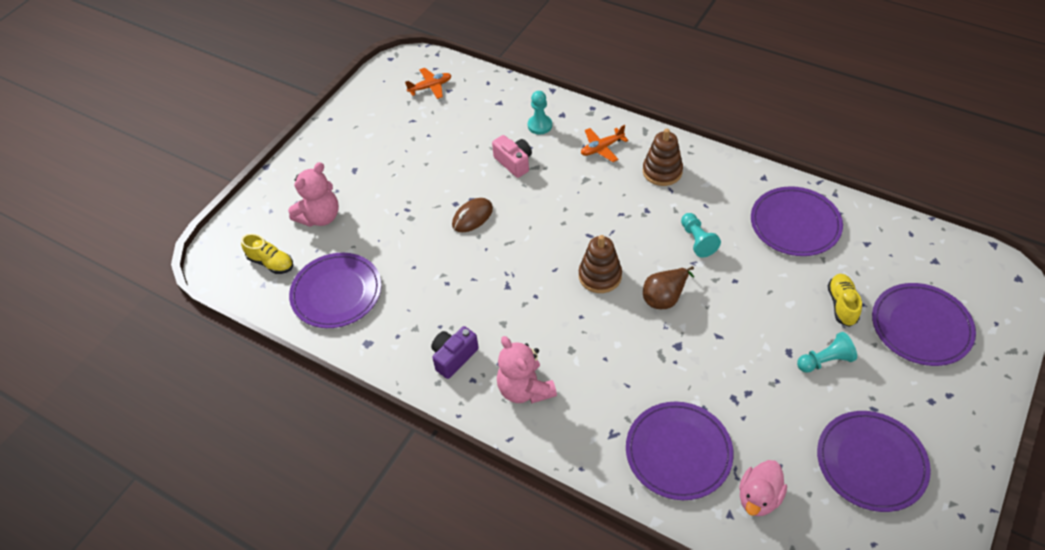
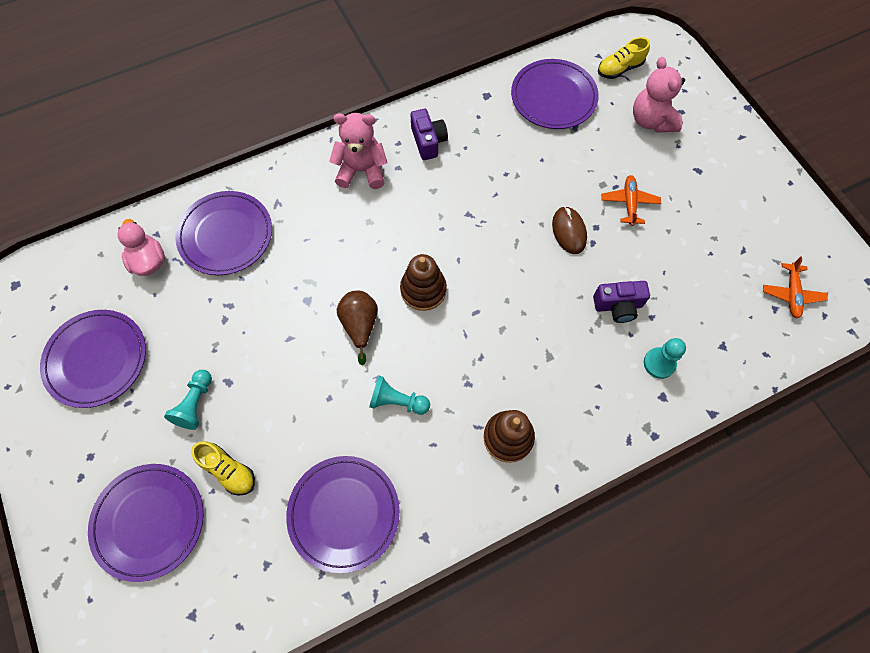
camera: 120 degrees right, 15 degrees up
(514, 162) = (618, 306): pink camera -> purple camera
(602, 148) = (583, 402): orange plane -> orange plane (629, 203)

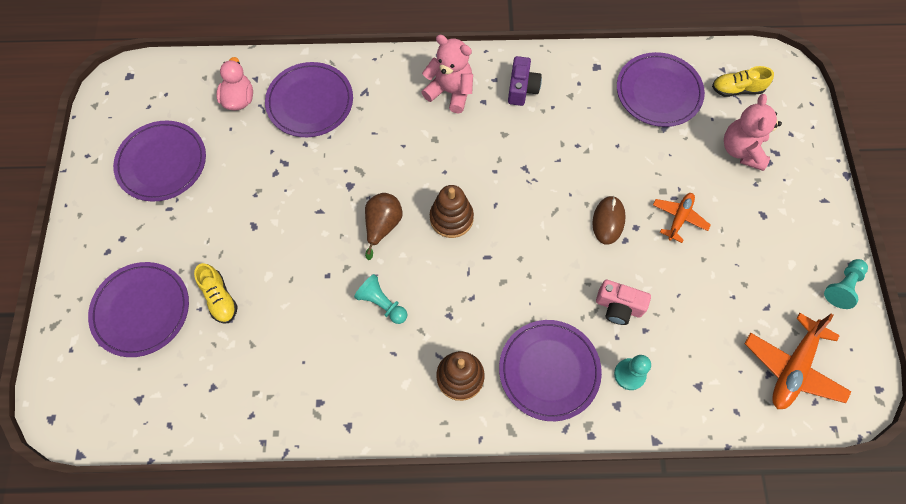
camera: 25 degrees right, 0 degrees up
(195, 404) = (220, 232): turquoise pawn -> turquoise pawn (842, 287)
(344, 513) = (293, 375): purple plate -> purple plate (549, 370)
(618, 306) = (618, 307): purple camera -> pink camera
(791, 294) = (792, 368): orange plane -> orange plane, size x1.67

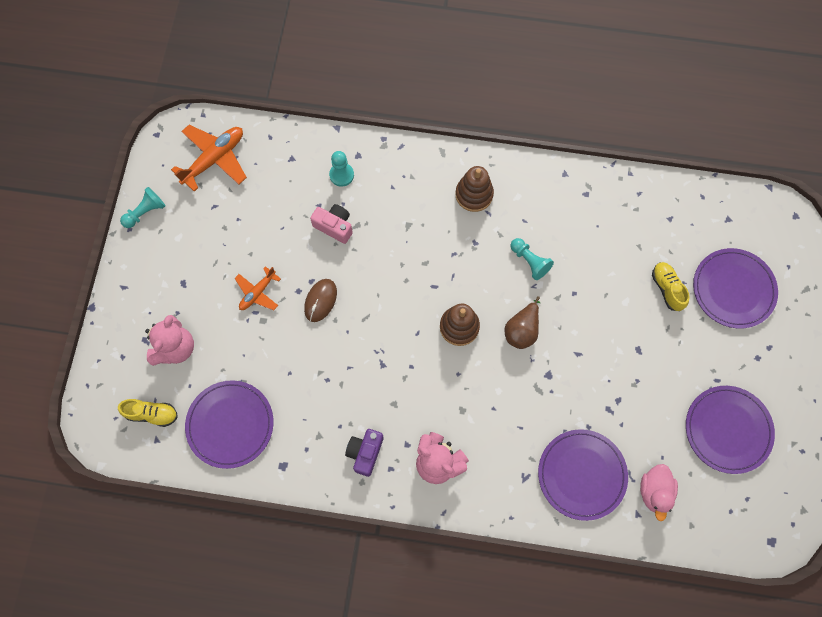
camera: 170 degrees left, 5 degrees up
(549, 370) = (403, 188): purple plate -> none

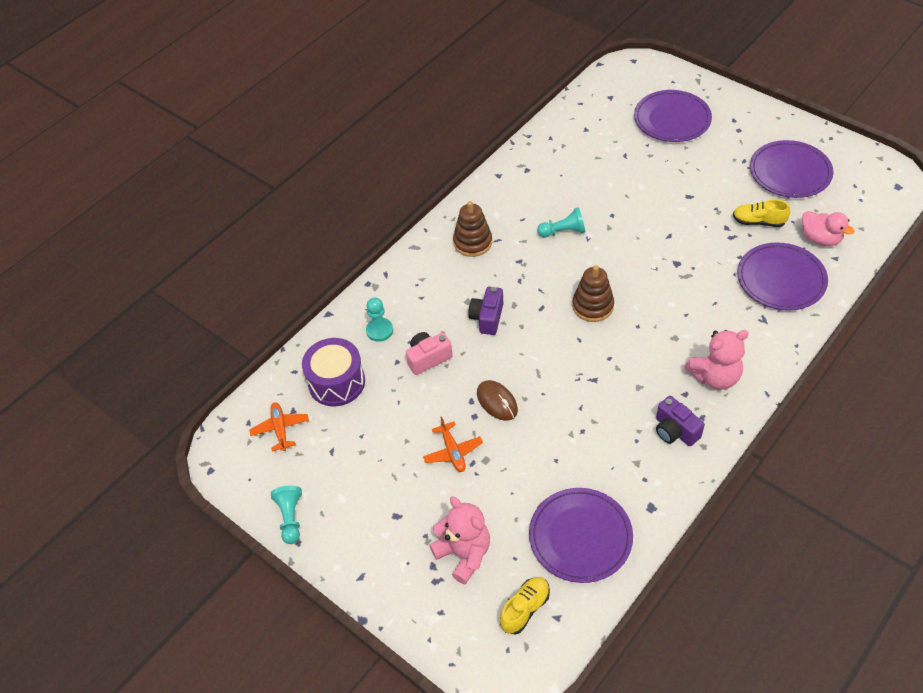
camera: 55 degrees left, 20 degrees down
(214, 159) = (280, 429): orange plane -> orange plane, size x0.60
(276, 173) = (336, 382): none -> purple drum
(399, 249) = (487, 318): none -> purple camera
(522, 330) = (624, 263): brown pear -> none
(667, 289) = (646, 156): yellow shoe -> yellow shoe (758, 222)

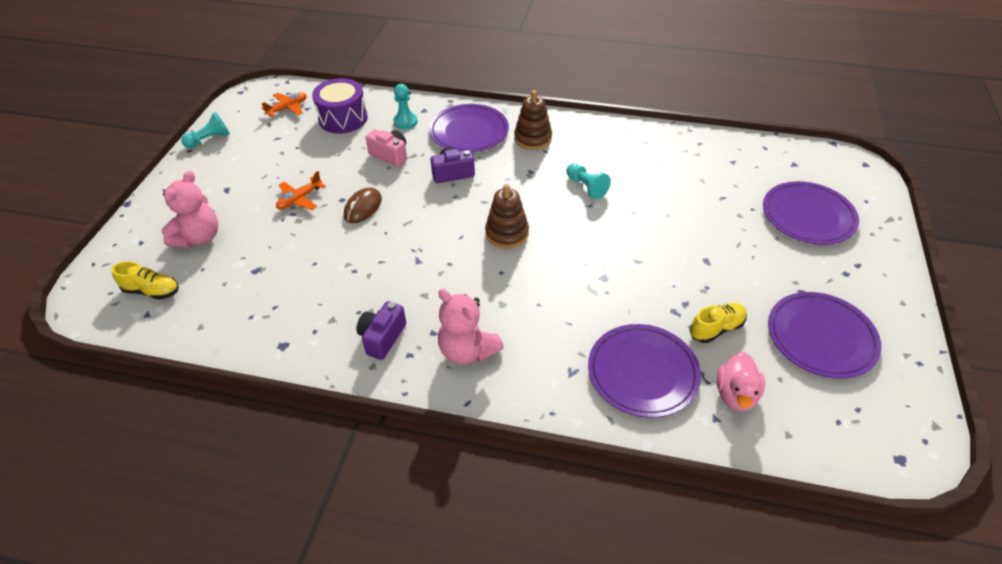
camera: 60 degrees right, 5 degrees down
(580, 537) = (235, 304): purple plate -> purple plate (469, 131)
(758, 222) = (716, 329): yellow shoe -> yellow shoe turned 75 degrees clockwise

